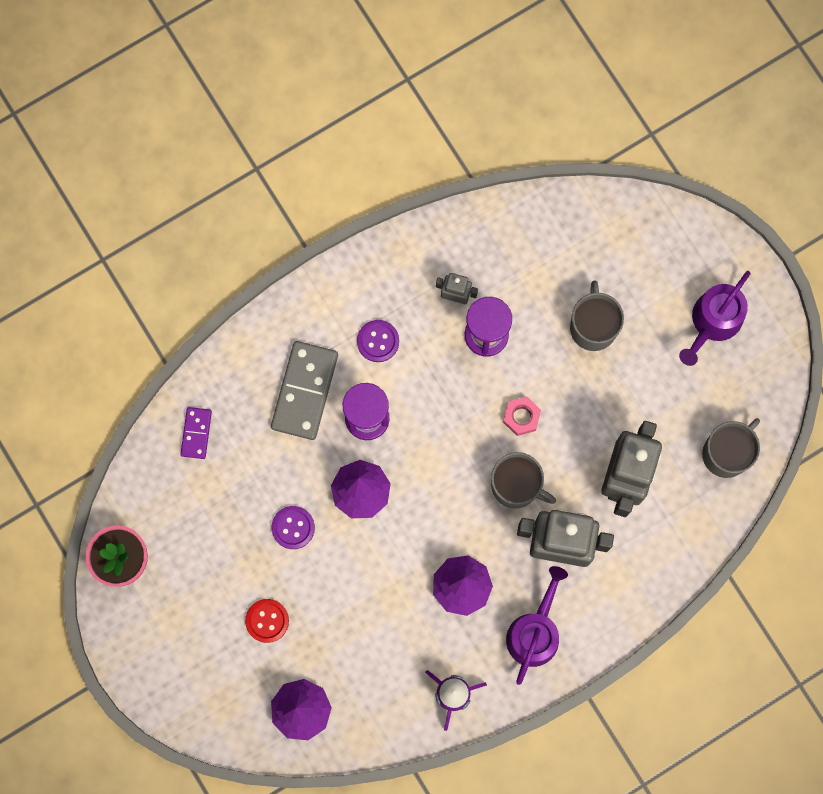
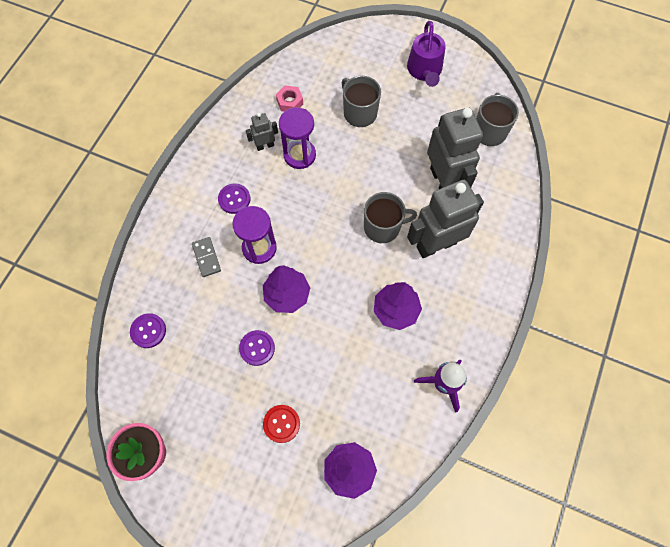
camera: 35 degrees left, 10 degrees down
(196, 433) = (148, 331): purple domino -> purple button
(304, 391) = (206, 257): grey domino -> grey domino, size x0.54
(521, 417) = (355, 186): pink nut -> pink nut (290, 102)
(535, 632) = (463, 307): purple watering can -> none

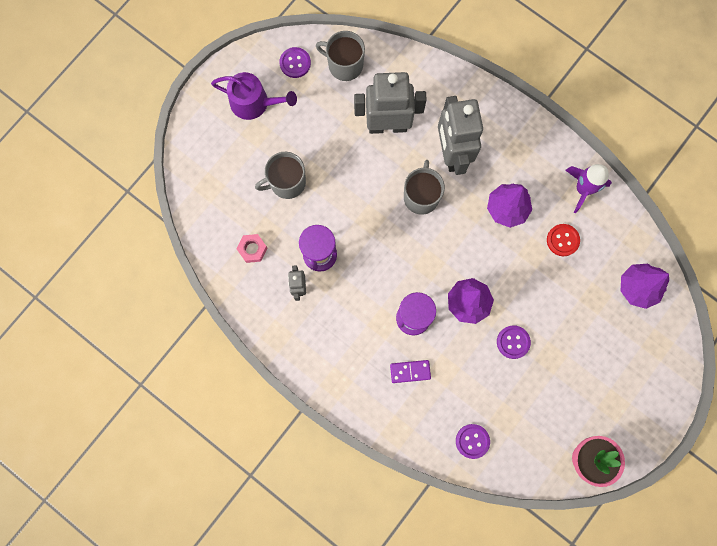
camera: 75 degrees left, 10 degrees up
(206, 257) = (410, 371): grey domino -> purple domino
(234, 199) = (353, 331): purple button -> purple button (295, 63)
(281, 424) = (586, 335): red button -> red button (562, 240)

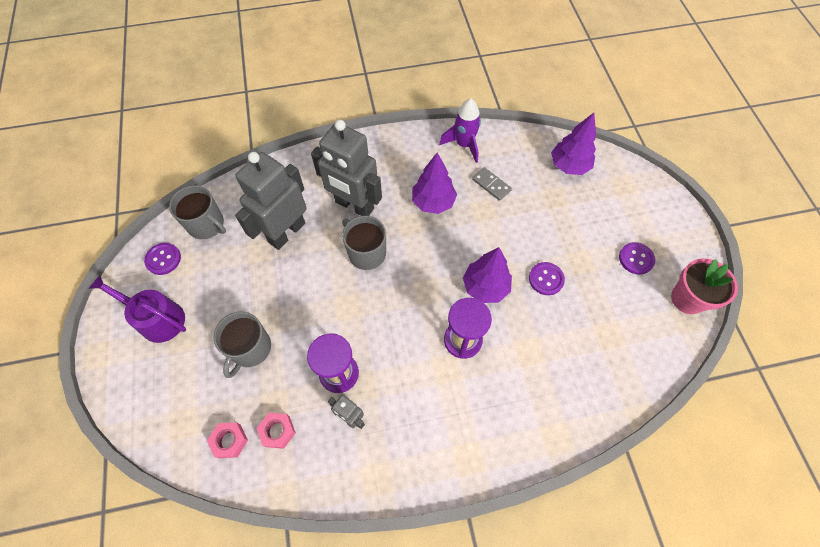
camera: 50 degrees left, 15 degrees down
(223, 225) = (229, 441): none -> pink nut
(254, 103) = (157, 318): purple watering can -> purple watering can turned 120 degrees counterclockwise
(344, 65) = (206, 224): grey mug -> grey mug turned 120 degrees counterclockwise
(410, 371) = (508, 381): purple domino -> none
(472, 441) = (611, 378): purple button -> purple button (636, 259)
(562, 240) = (491, 185): red button -> grey domino

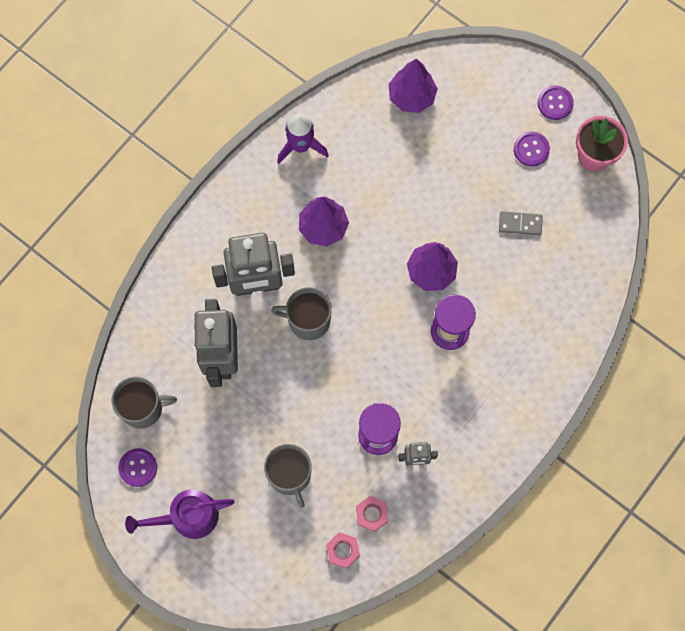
camera: 40 degrees left, 10 degrees up
(491, 185) = (359, 170): grey domino -> grey domino (520, 224)
(546, 279) = (474, 226): purple button -> purple button (555, 103)

